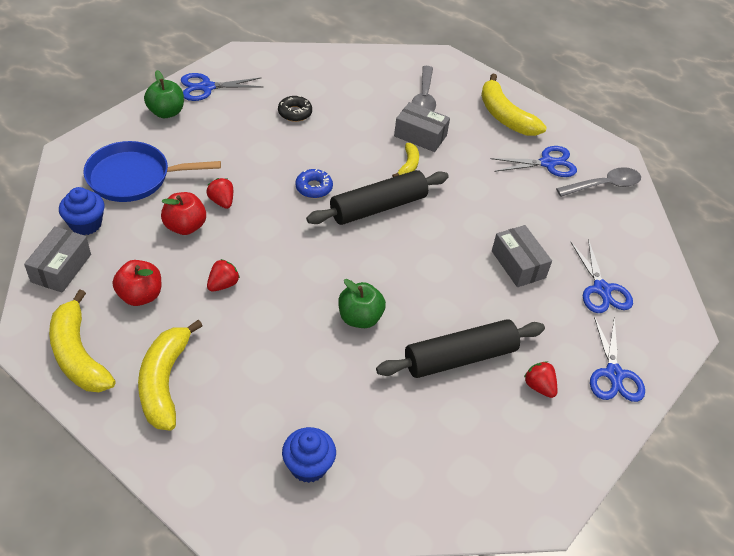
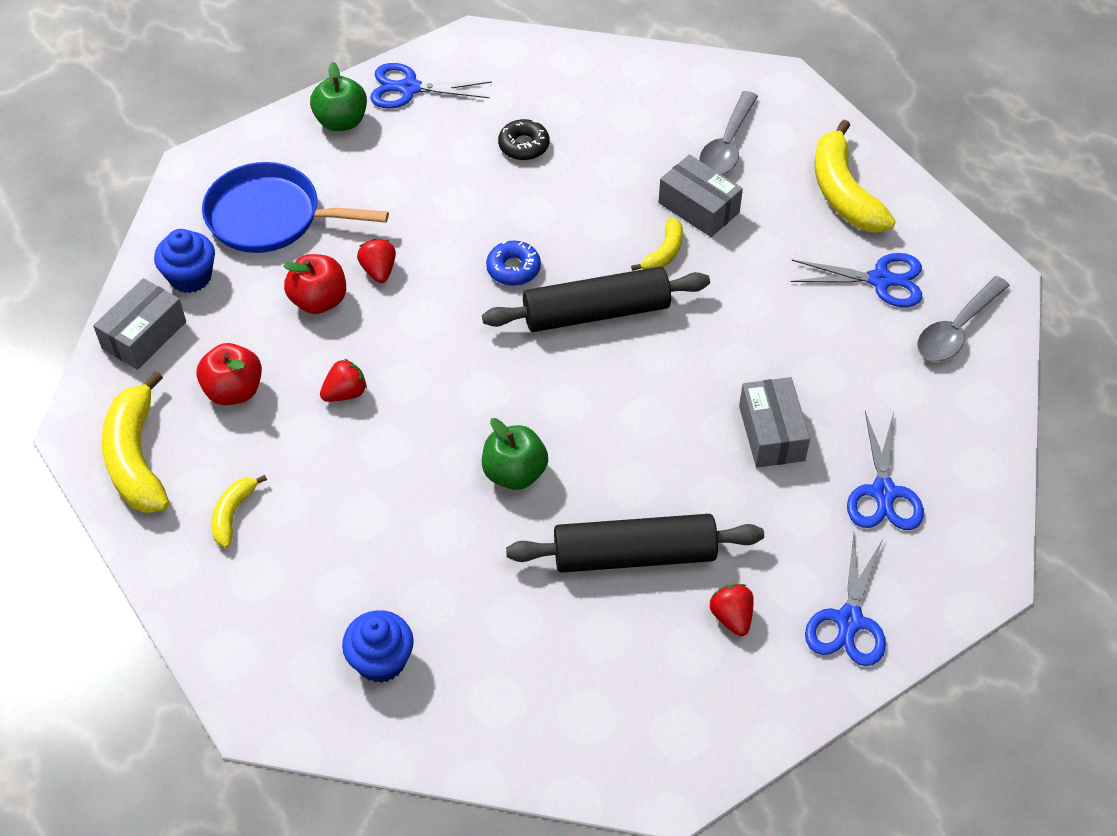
camera: 20 degrees right, 5 degrees up
(165, 382) = (233, 514): yellow banana -> yellow banana, size x0.52
(604, 185) = (956, 329): grey spoon -> grey spoon turned 135 degrees clockwise

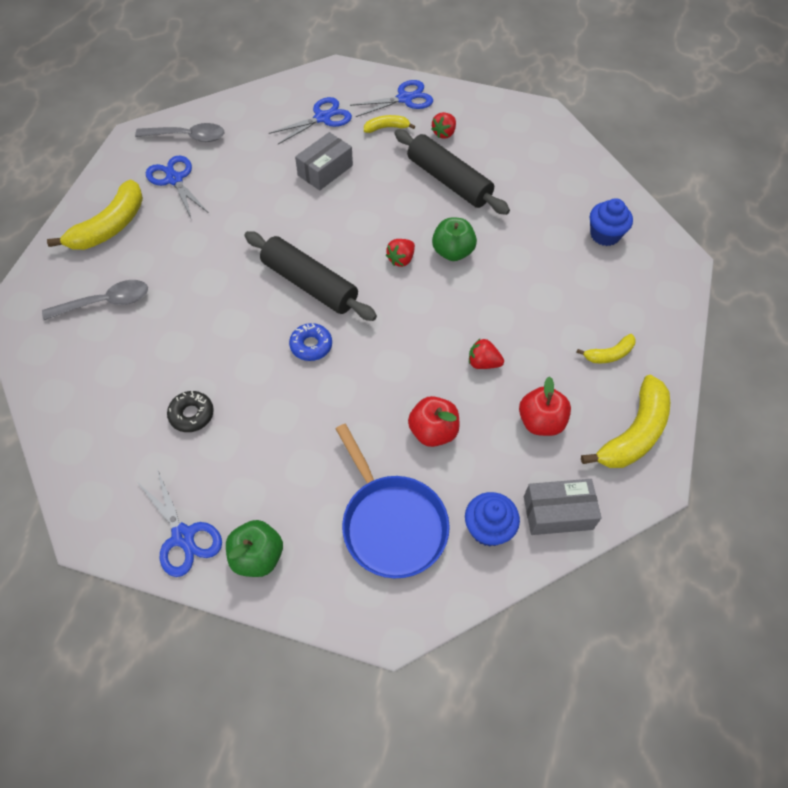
camera: 130 degrees left, 5 degrees up
(379, 271) = (378, 417): red strawberry -> red strawberry (401, 259)
(664, 253) = (233, 280): yellow banana -> yellow banana (386, 128)
(698, 207) = (178, 285): grey box -> none

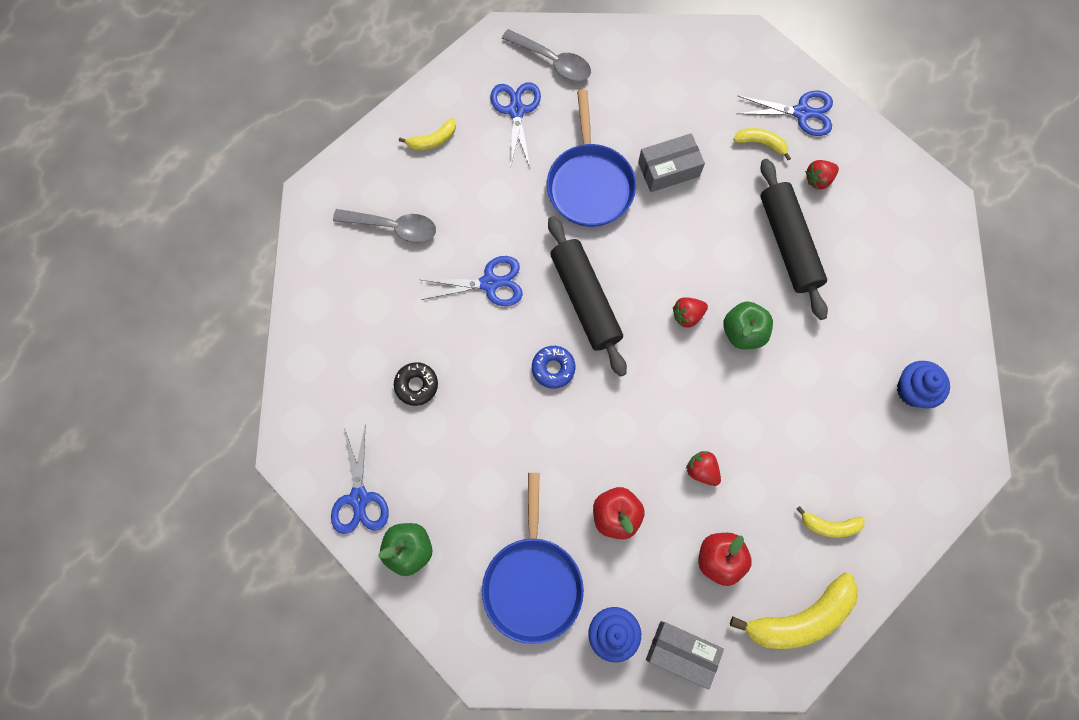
camera: 30 degrees right, 15 degrees up
(110, 226) = (432, 140): yellow banana -> yellow banana, size x0.52
(266, 204) = (590, 184): none -> blue pan
(322, 118) = (700, 99): blue scissors -> blue scissors (489, 283)

